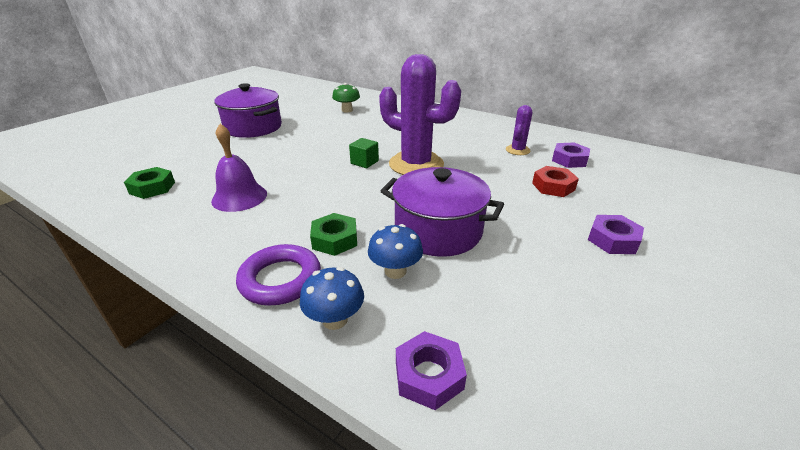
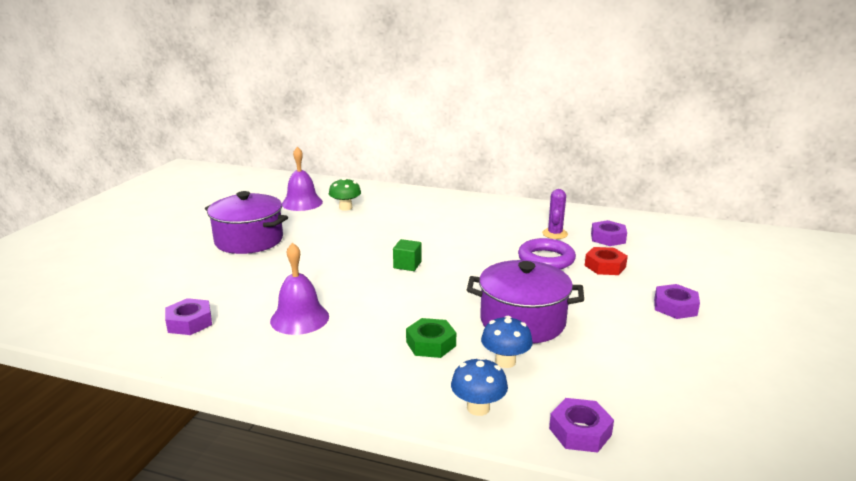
camera: 15 degrees left, 10 degrees down
(152, 188) = (189, 322): green nut -> purple nut
(280, 279) = (405, 385): purple ring -> purple ring (546, 259)
(316, 103) = (302, 203): none -> purple bell
(416, 164) = (462, 261): purple cactus -> none

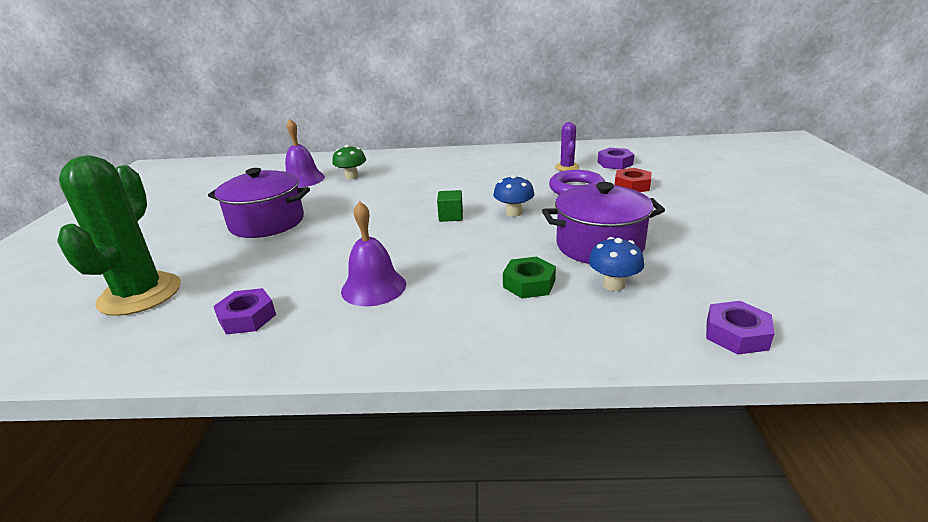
camera: 15 degrees left, 5 degrees up
(123, 285) = (140, 294): none -> green cactus
(478, 408) = (624, 335): blue mushroom -> blue mushroom (513, 213)
(675, 307) = (718, 207): purple nut -> none

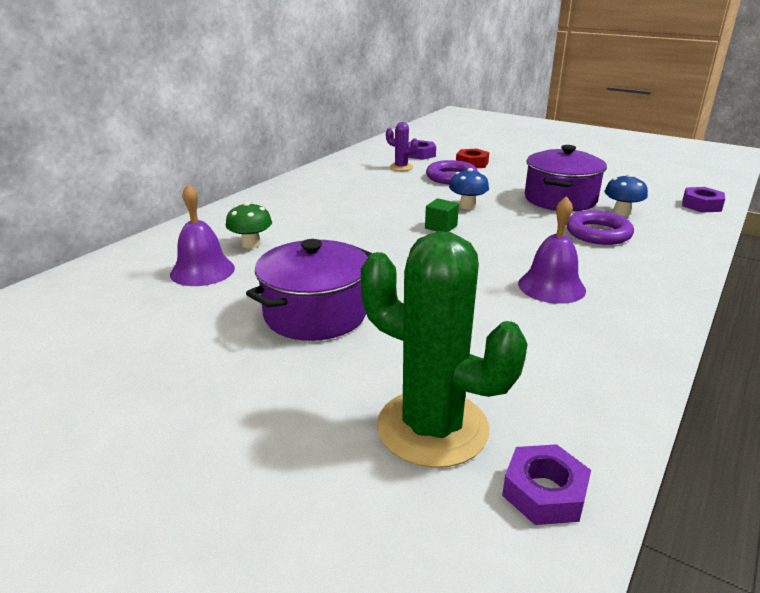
camera: 60 degrees left, 0 degrees up
(247, 317) = (559, 357): purple nut -> purple nut (544, 492)
(529, 284) = (598, 233): green nut -> purple ring

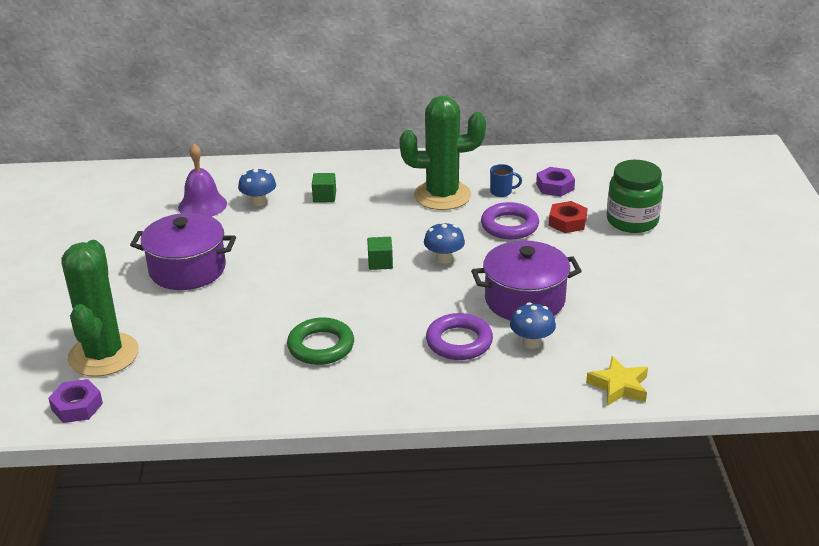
camera: 55 degrees right, 5 degrees up
(251, 244) = (259, 202): green mushroom -> blue mushroom
(297, 218) = (324, 197): none -> green cube
(374, 183) = (442, 195): none -> green cactus
(401, 167) = (502, 192): purple cactus -> blue mug
(495, 151) = (632, 221): none -> green jar
(551, 286) = (321, 346): purple bell -> green ring
(701, 205) = (619, 386): purple nut -> yellow star

